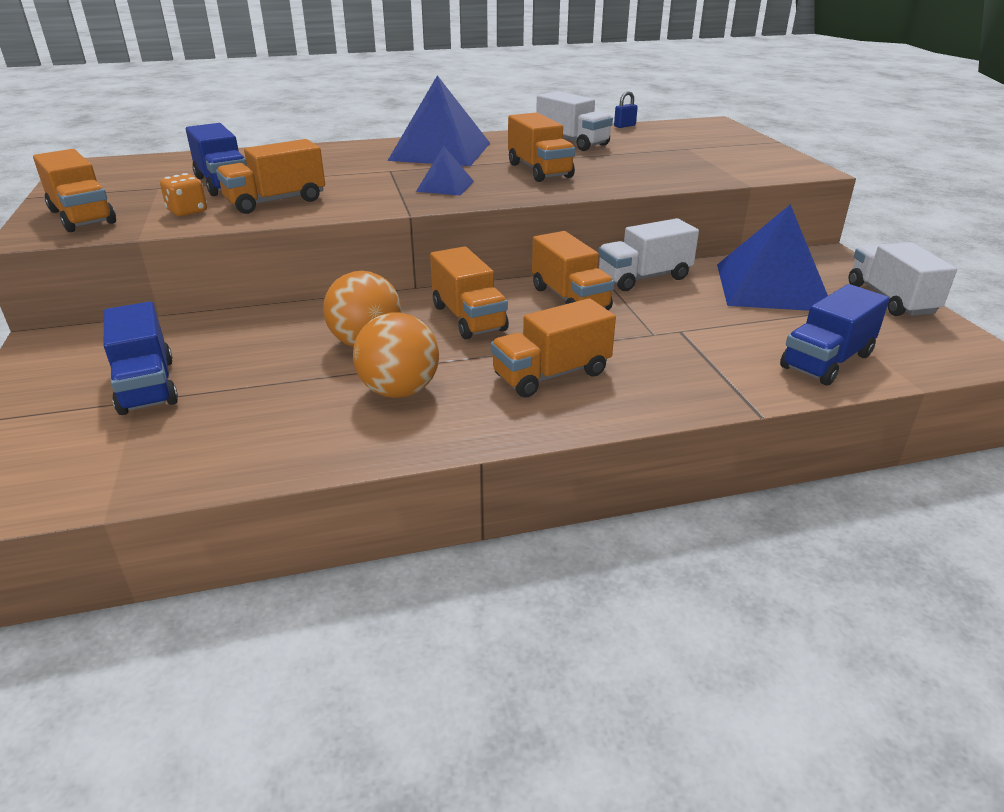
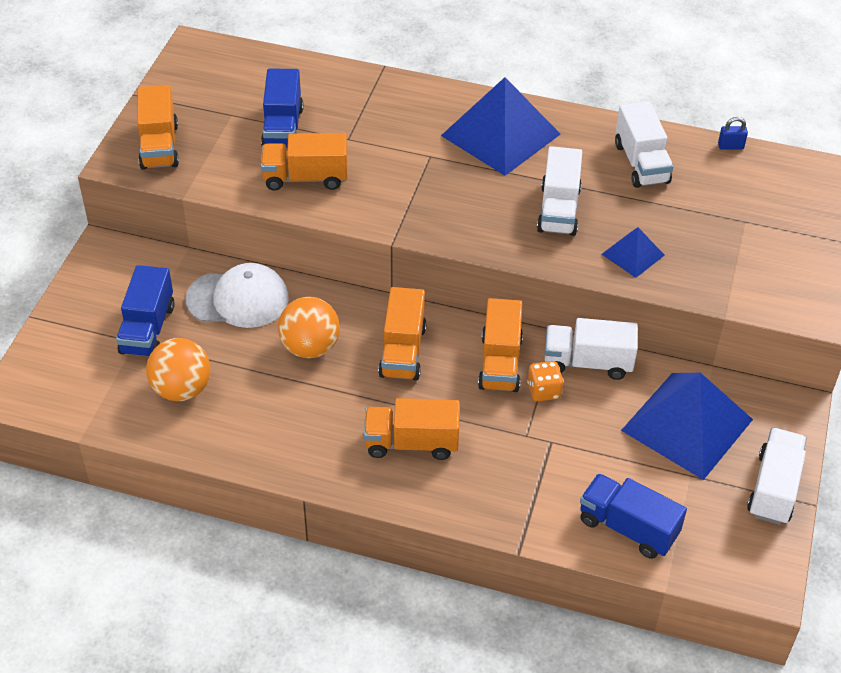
camera: 30 degrees right, 15 degrees up
(187, 211) = (234, 168): orange dice -> orange dice (543, 391)
(249, 333) = (238, 299): none -> white cap
(399, 391) = (299, 410): orange ball -> orange ball (182, 389)
(445, 186) = (455, 205): blue pyramid -> blue pyramid (633, 254)
(539, 170) = (558, 210): orange truck -> white truck
(826, 361) = (628, 527): blue truck -> blue truck turned 45 degrees clockwise

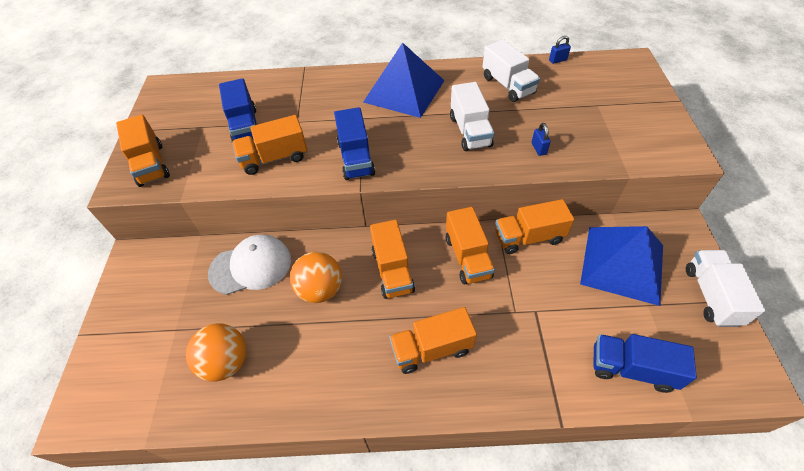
camera: 15 degrees left, 5 degrees up
(147, 329) = (183, 315): blue truck -> blue truck (356, 158)
(543, 391) = (509, 270): orange dice -> none
(587, 362) = (528, 237): white truck -> orange truck
(633, 254) = (538, 148): blue pyramid -> blue padlock

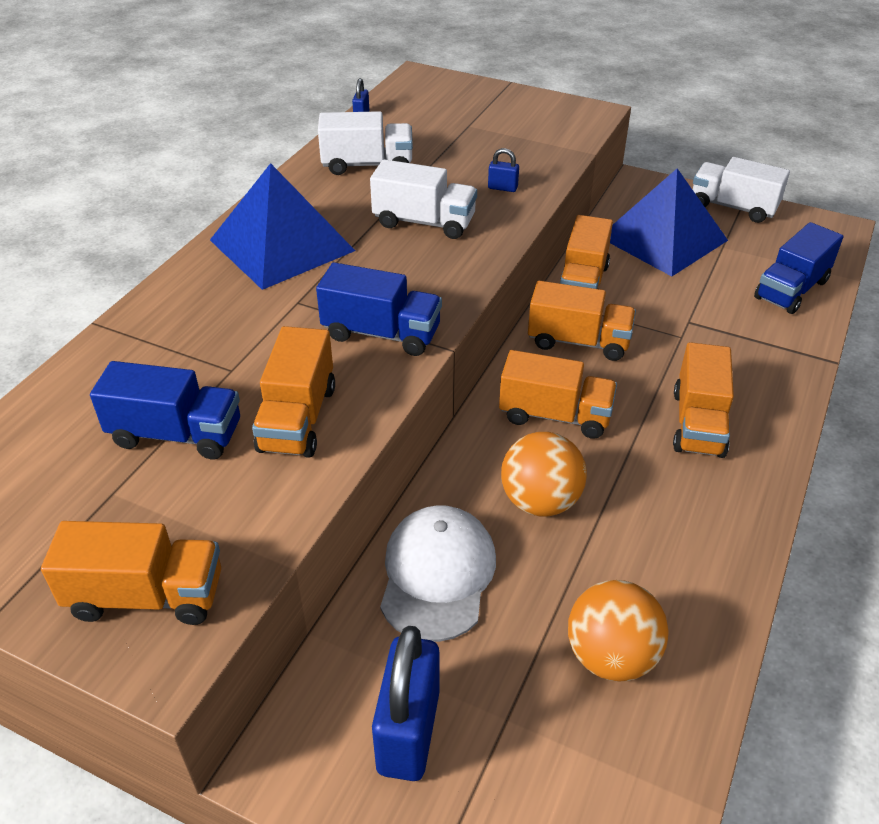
camera: 65 degrees left, 10 degrees down
(159, 294) = (408, 731): none -> blue padlock

